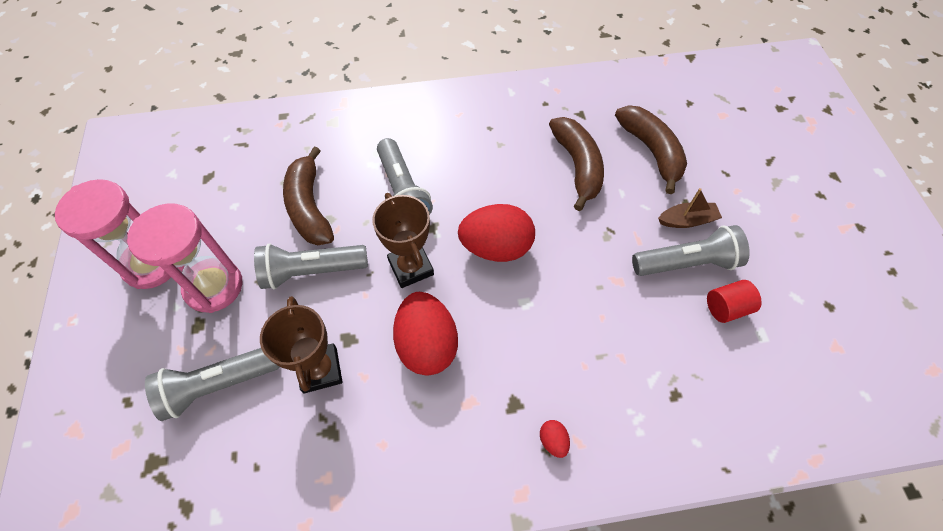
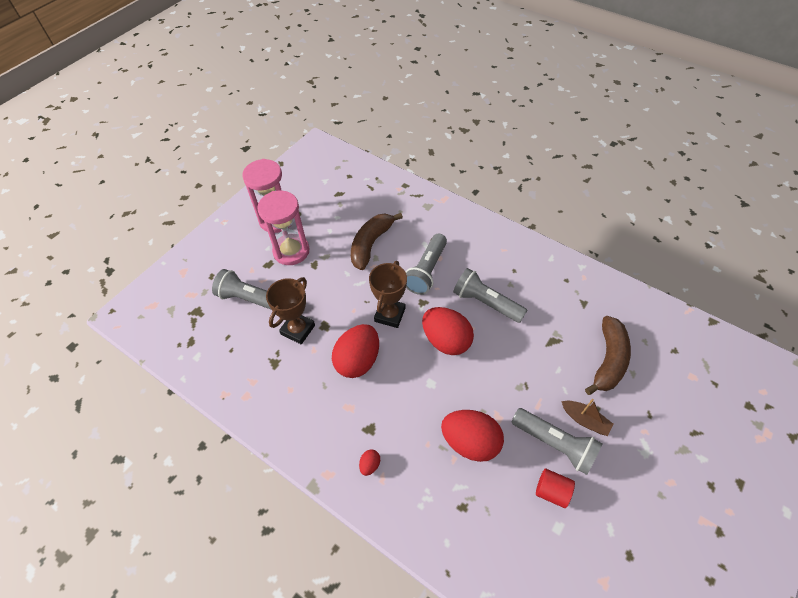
camera: 45 degrees right, 5 degrees down
(312, 271) = (340, 278): grey flashlight -> grey flashlight (486, 303)
(577, 166) = (546, 332): brown banana -> none
(619, 327) = (470, 442): none -> red egg

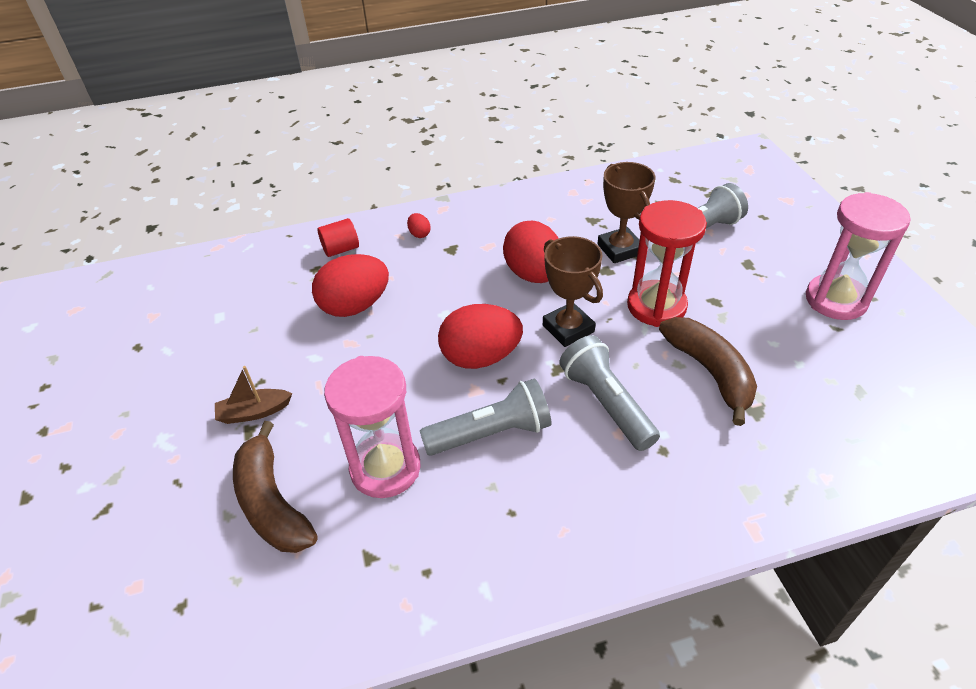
camera: 130 degrees right, 10 degrees down
(291, 251) = (757, 290): pink hourglass -> pink hourglass (385, 468)
(339, 286) = (656, 306): none -> red hourglass
(551, 491) = (244, 333): red cylinder -> red cylinder (341, 249)
(555, 444) = (270, 367): grey flashlight -> none

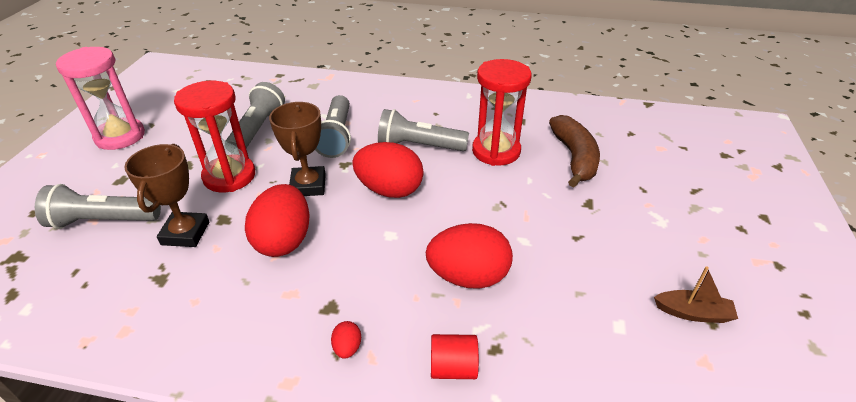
camera: 155 degrees left, 5 degrees down
(254, 412) = (583, 214): brown boat -> brown boat (693, 313)
(385, 468) = (496, 151): pink hourglass -> red hourglass
(710, 372) = (257, 130): brown banana -> grey flashlight

